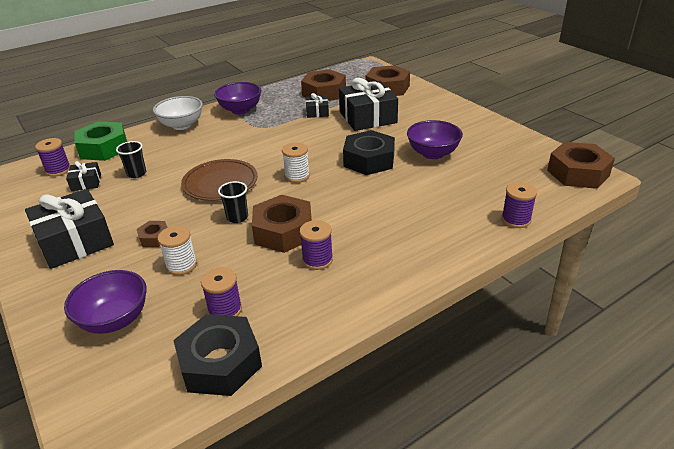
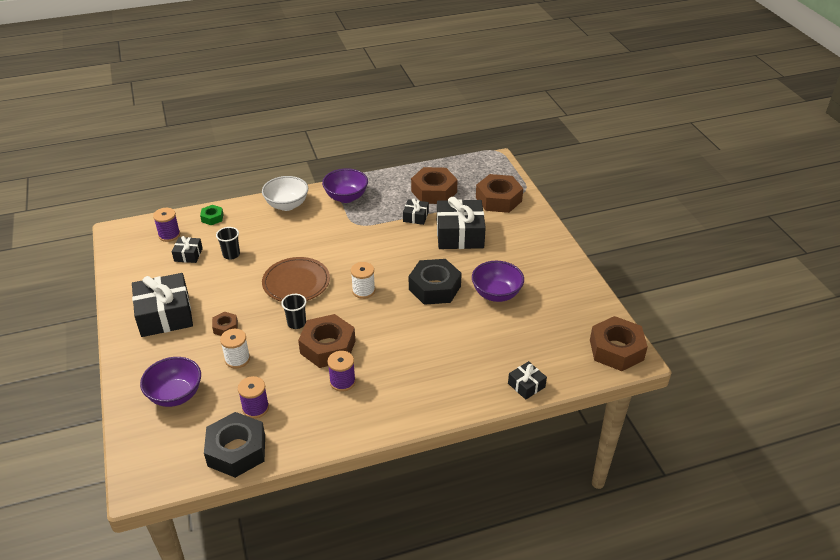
camera: 15 degrees right, 5 degrees up
(103, 148) = (212, 218): green nut -> green nut, size x0.49
(516, 219) = (526, 385): purple spool -> black gift

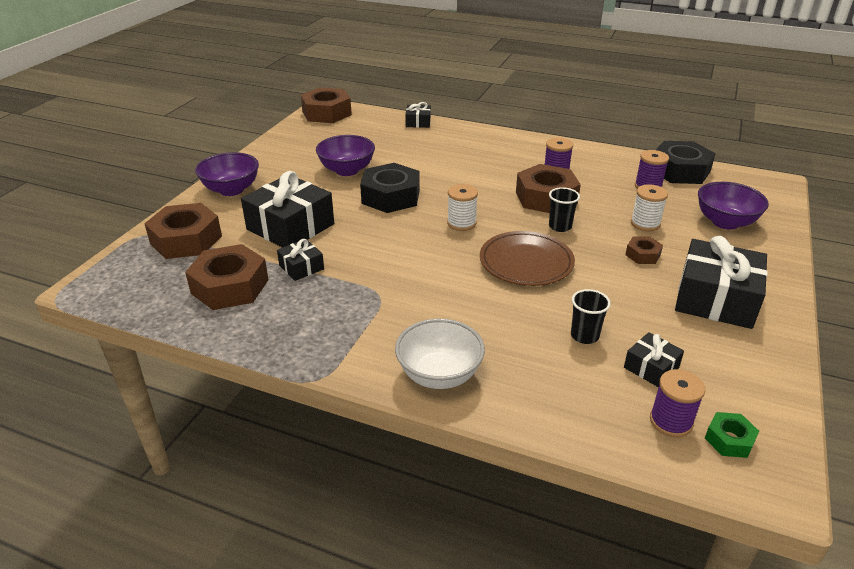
camera: 140 degrees left, 5 degrees down
(212, 218) = (577, 417): green nut -> green nut (729, 440)
(346, 197) = (343, 340): purple bowl -> purple bowl (231, 190)

